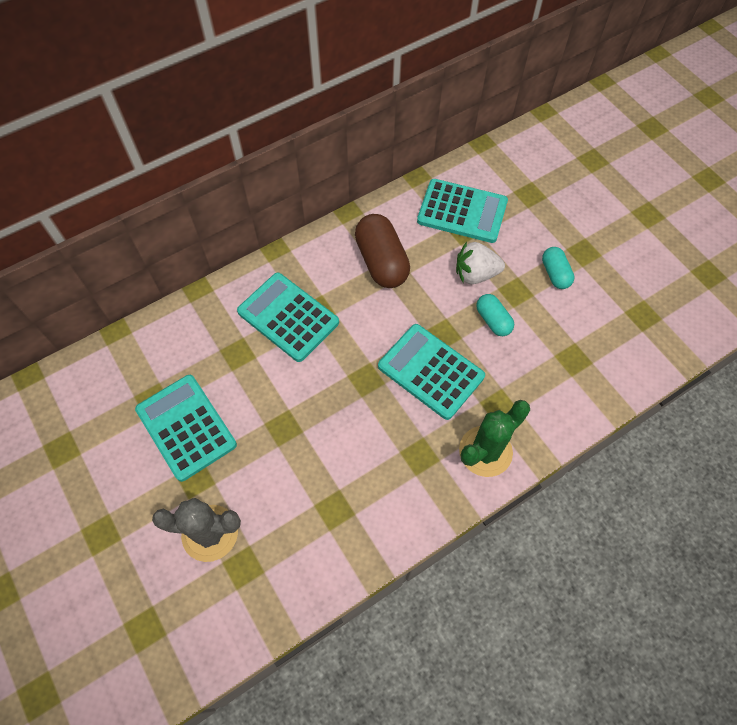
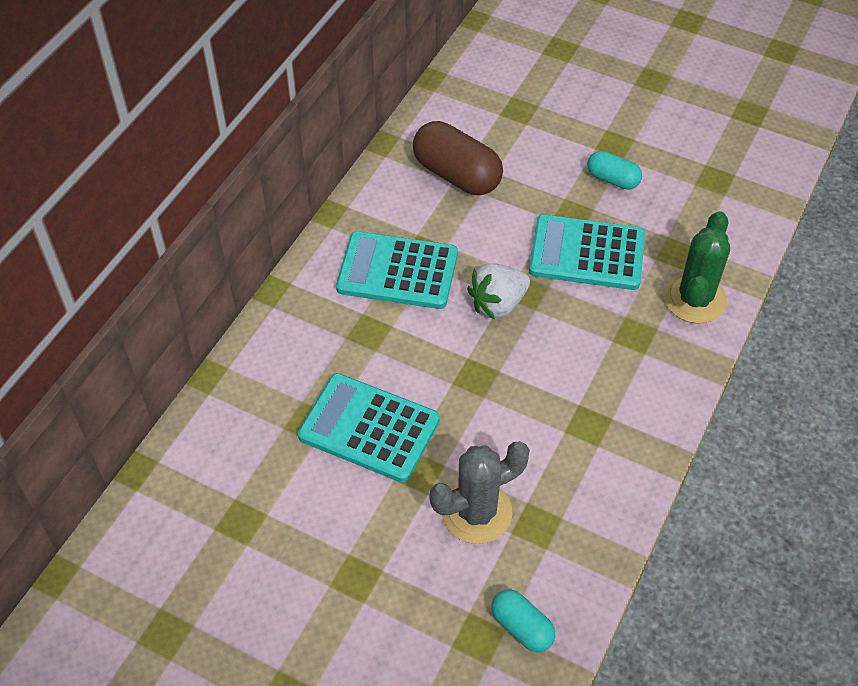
camera: 30 degrees left, 10 degrees down
(462, 211) = (504, 92): turquoise calculator -> none
(475, 274) = (563, 145): white strawberry -> white strawberry (498, 304)
(555, 274) = (640, 111): turquoise capsule -> turquoise capsule (522, 627)

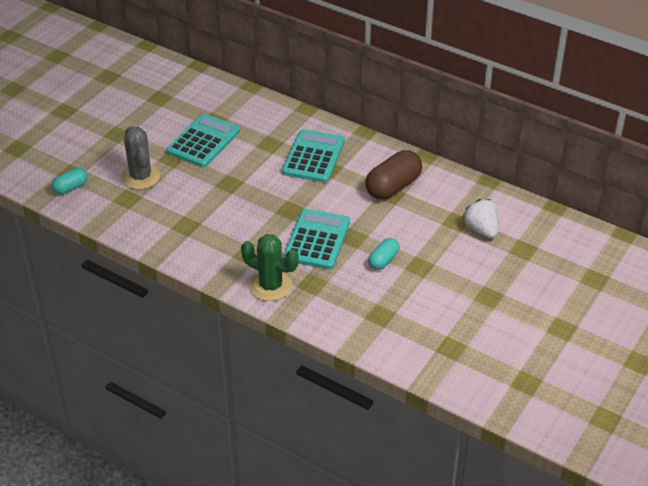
camera: 95 degrees right, 10 degrees down
(498, 304) = (281, 196): white strawberry -> white strawberry (481, 230)

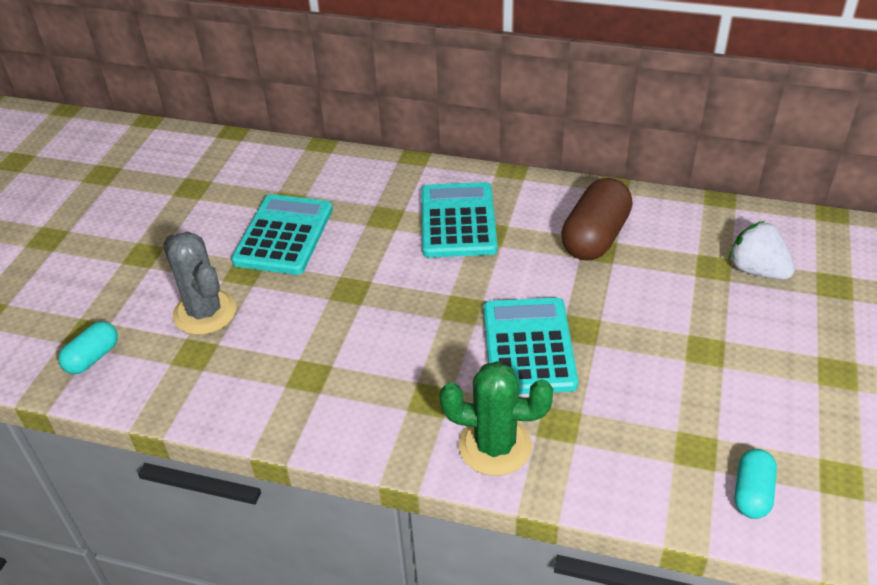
camera: 15 degrees left, 0 degrees up
(383, 260) = (647, 354): turquoise capsule -> turquoise capsule (752, 493)

